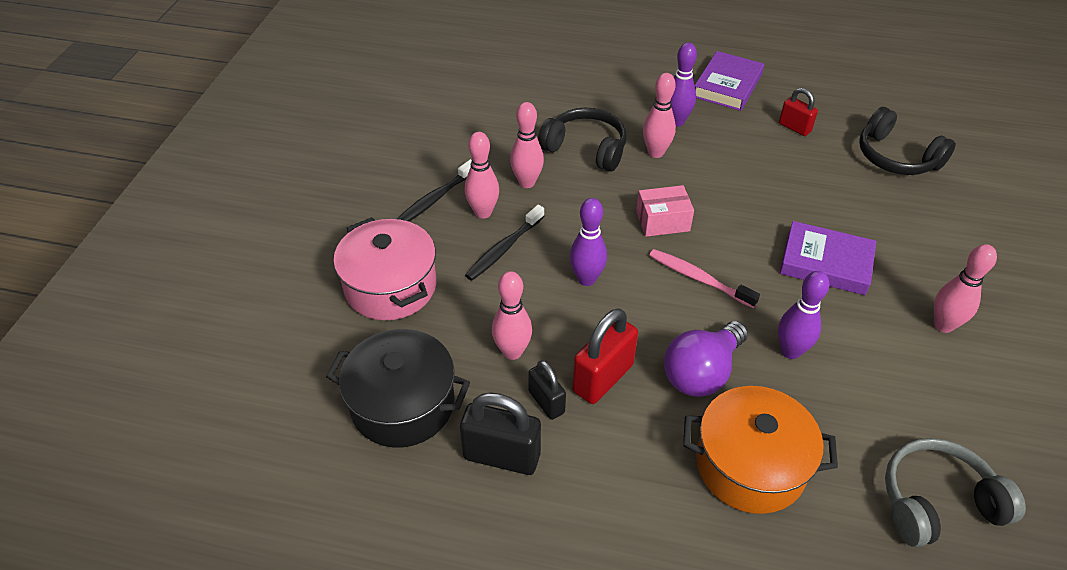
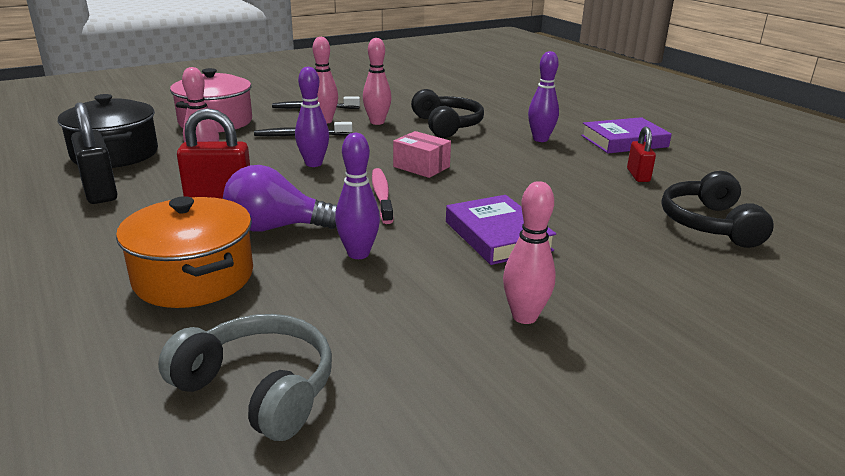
camera: 45 degrees right, 20 degrees down
(546, 402) = (170, 188): black padlock -> none
(655, 153) = (491, 143): pink bowling pin -> none

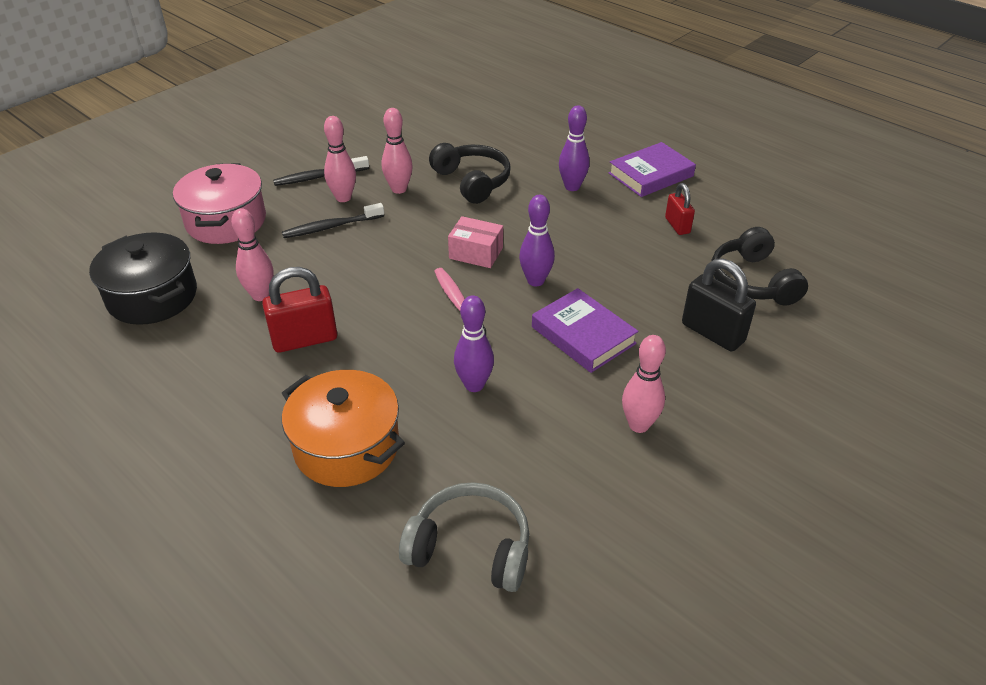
camera: 15 degrees left, 15 degrees up
(100, 192) = (179, 357): black padlock -> black padlock (712, 333)
(276, 227) = (383, 368): purple light bulb -> none
(313, 164) = (369, 270): purple bowling pin -> purple bowling pin (535, 281)

